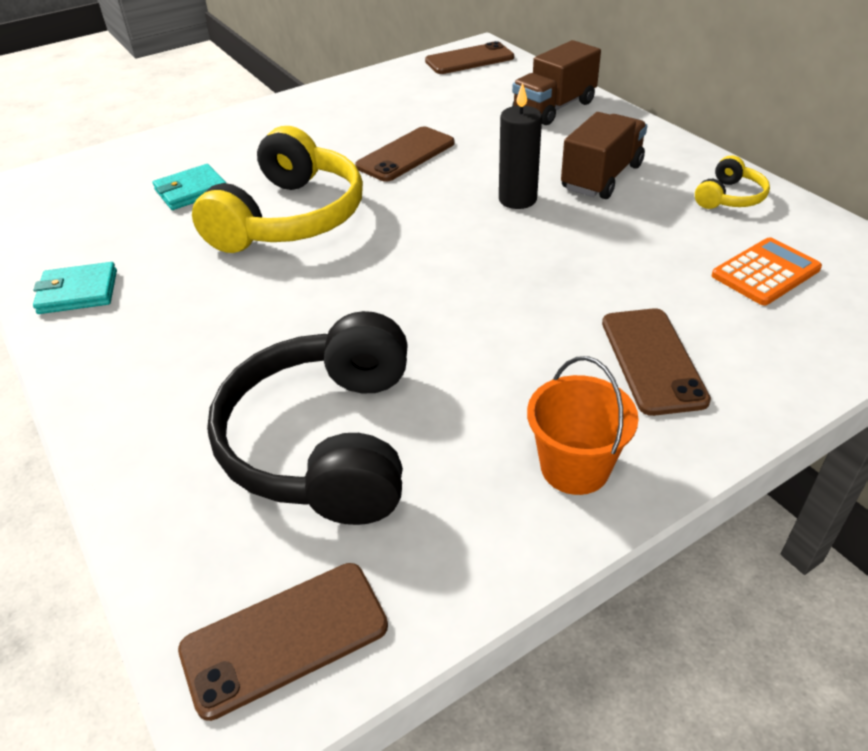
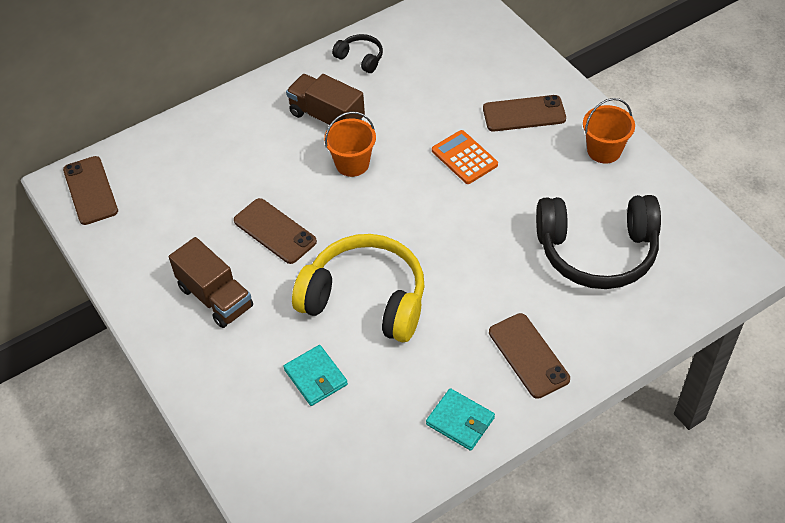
camera: 90 degrees left, 10 degrees up
(78, 292) = (460, 421): turquoise wallet -> turquoise wallet turned 45 degrees counterclockwise
(284, 638) = (715, 254): brown phone -> brown phone (528, 355)
(517, 199) = (352, 163): black candle -> orange bucket
(554, 108) = (209, 136): brown truck -> brown truck (215, 297)
(729, 197) = (360, 58): yellow headphones -> black headphones
(765, 272) = (444, 57): orange calculator -> orange calculator (464, 158)

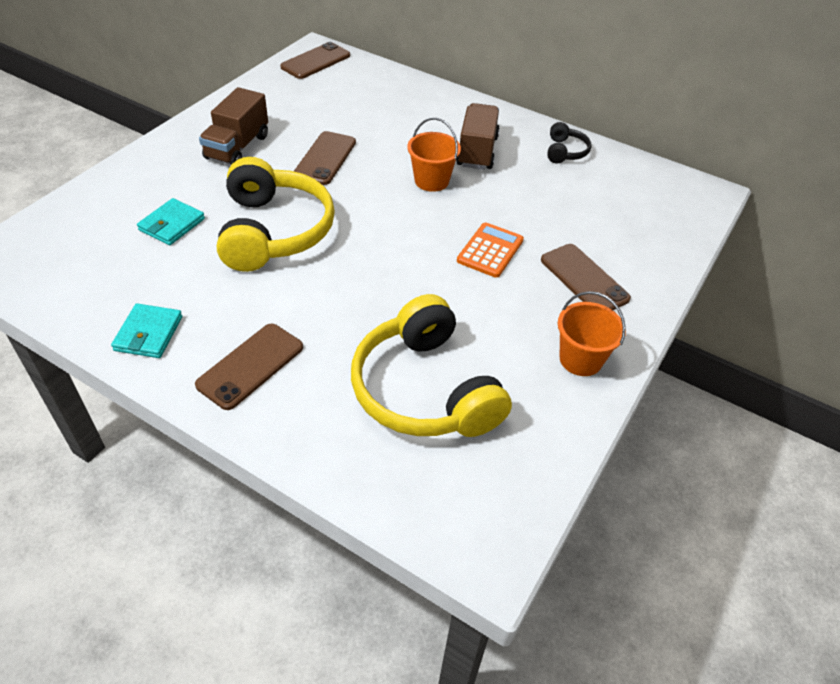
camera: 60 degrees right, 5 degrees down
(597, 251) = (425, 389): black headphones -> yellow headphones

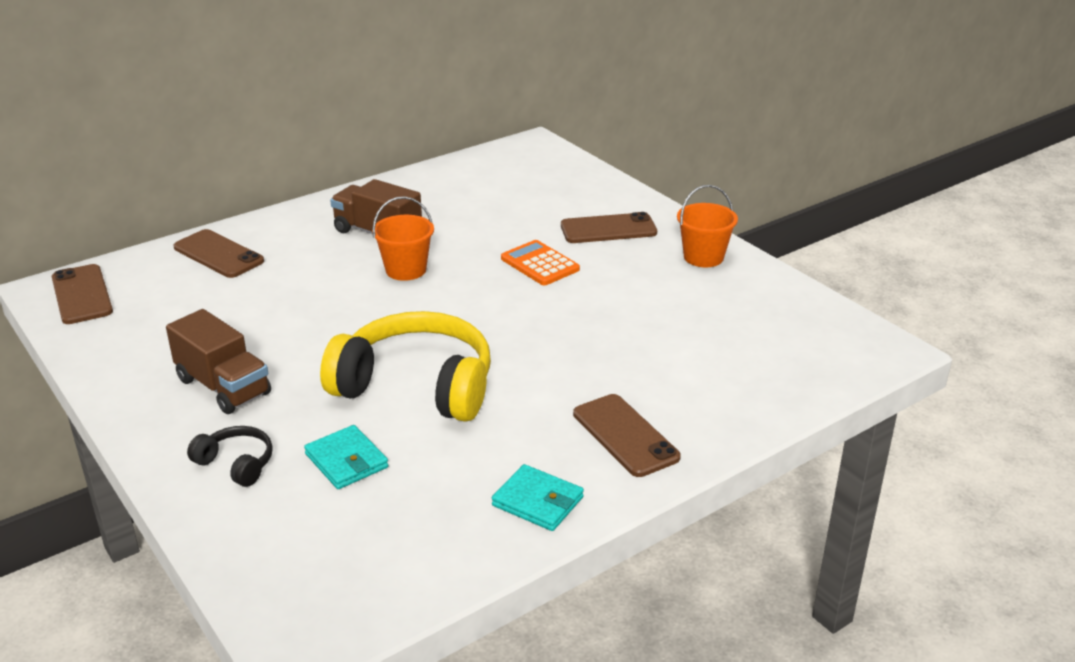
camera: 65 degrees left, 15 degrees down
(325, 158) = (306, 327): brown phone -> brown phone (218, 254)
(425, 389) = (703, 340): yellow headphones -> none
(565, 151) = (420, 188): black headphones -> black headphones (236, 464)

